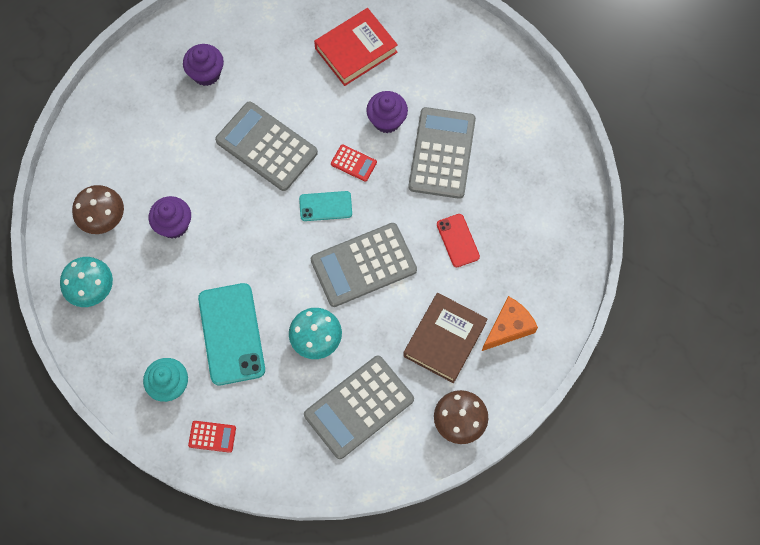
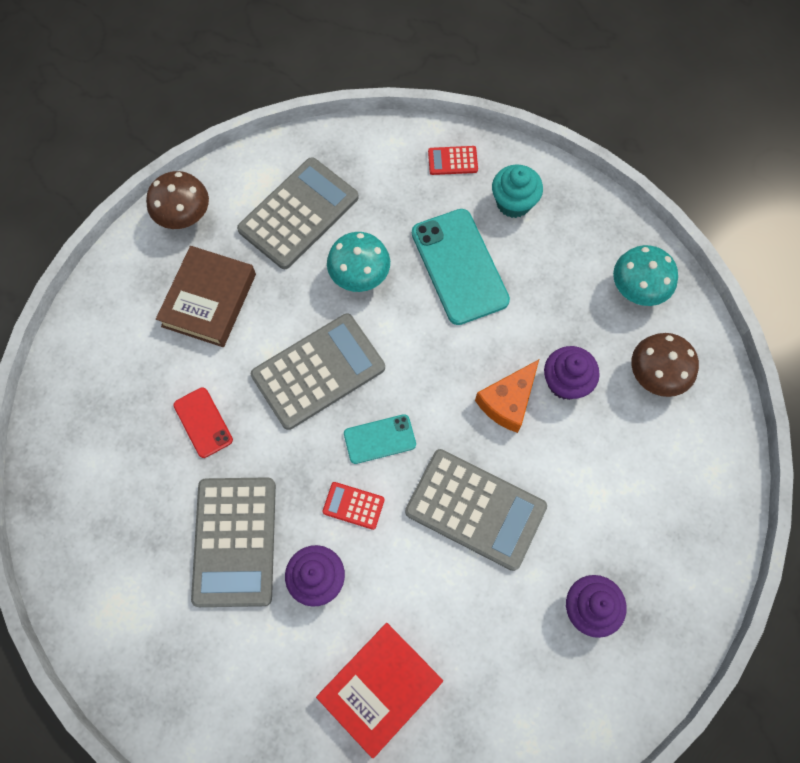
camera: 170 degrees right, 0 degrees up
(508, 327) = (133, 326): orange cheese -> orange cheese (508, 401)

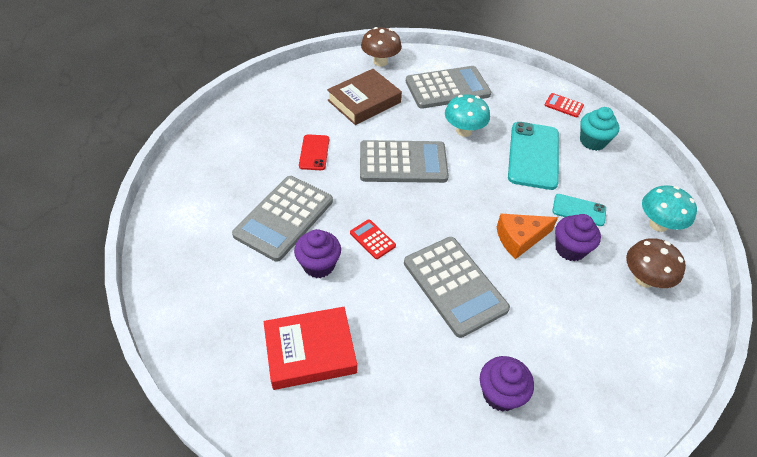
camera: 30 degrees right, 20 degrees down
(379, 439) = (416, 214): turquoise phone -> turquoise phone (579, 210)

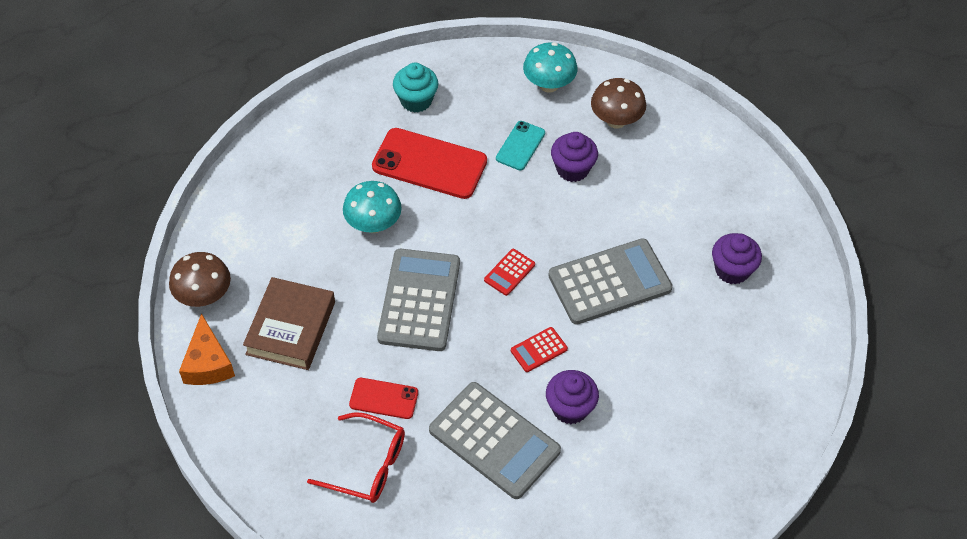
camera: 80 degrees left, 5 degrees up
(259, 150) = (367, 465): none -> red glasses
(310, 351) = (679, 425): red book -> none
(364, 101) = (291, 328): brown book -> brown book turned 45 degrees clockwise
(447, 88) = (284, 225): grey calculator -> none
(520, 239) = (554, 209): orange cheese -> orange cheese (208, 363)
(533, 155) = (429, 164): turquoise phone -> red phone
(563, 105) = (346, 109): red calculator -> red calculator (509, 272)

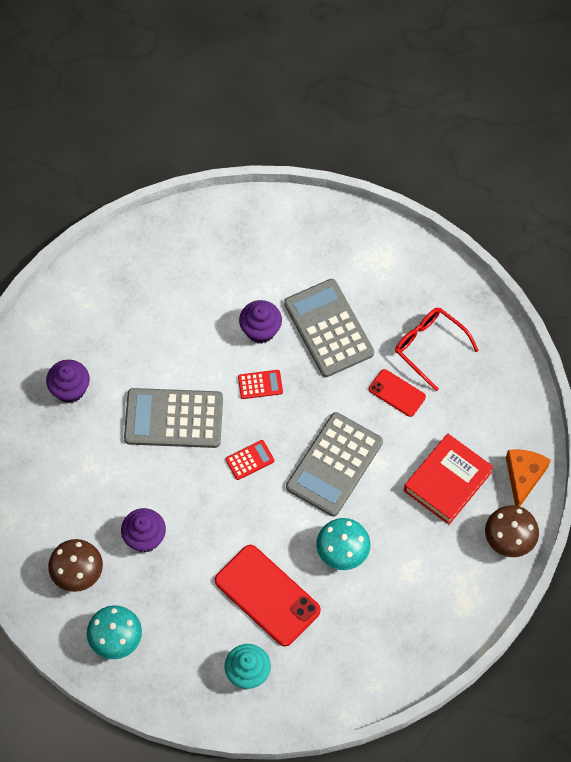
camera: 155 degrees left, 10 degrees up
(291, 328) = (447, 481): brown book -> red book
(520, 146) = (177, 581): turquoise phone -> none

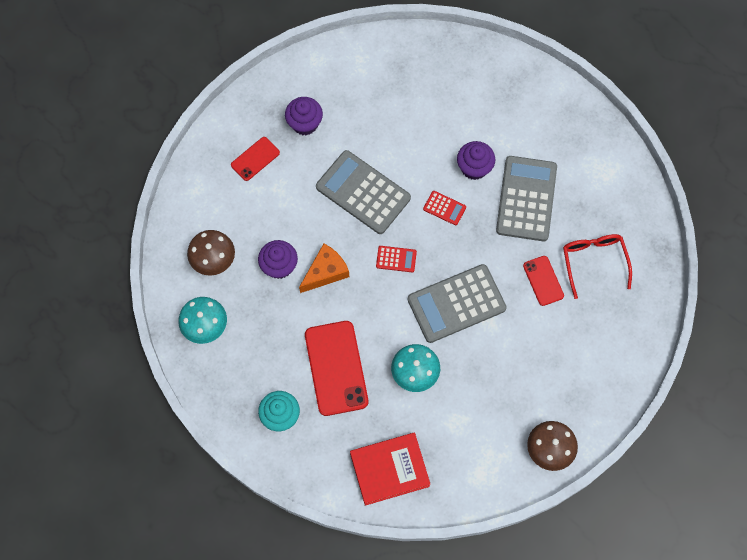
camera: 35 degrees right, 5 degrees up
(46, 453) = (255, 159): none -> red phone
(447, 481) = (533, 373): red book -> red book (389, 470)
(523, 477) = (595, 409): orange cheese -> orange cheese (325, 272)

